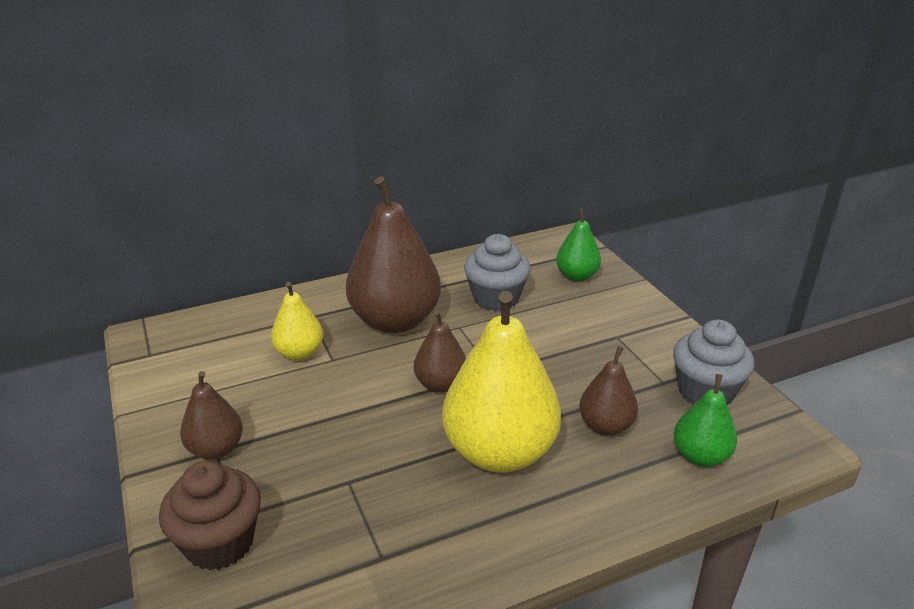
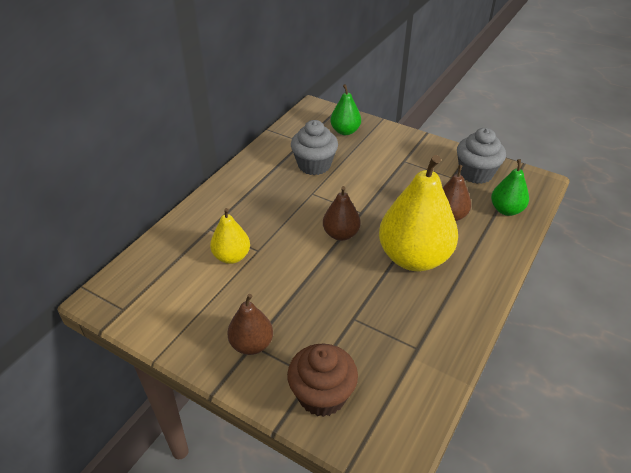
camera: 35 degrees left, 10 degrees up
(395, 320) = (269, 207): brown pear -> none

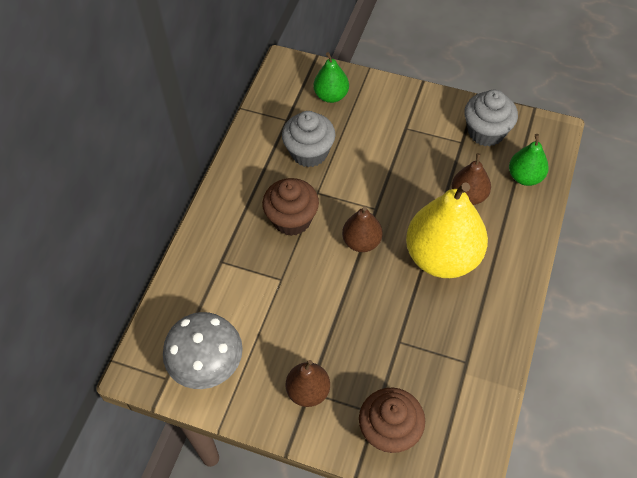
camera: 10 degrees left, 15 degrees up
(165, 306) = (208, 366): none -> grey mushroom
(231, 256) = (256, 292): yellow pear -> none
(283, 208) = (292, 219): none -> brown cupcake

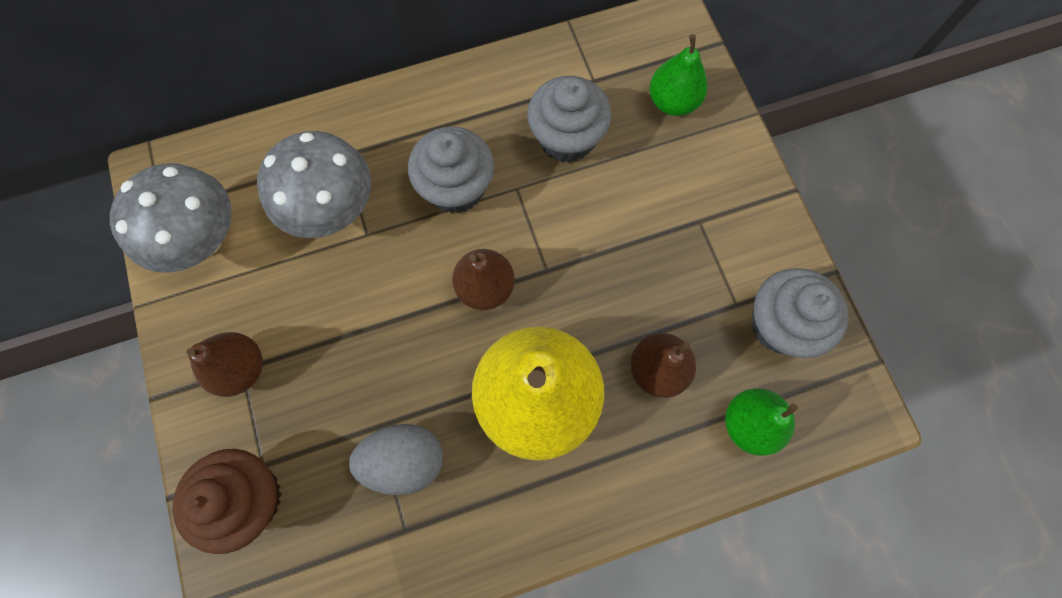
camera: 50 degrees right, 15 degrees up
(250, 286) = (332, 209): none -> grey mushroom
(292, 219) = (456, 188): brown cupcake -> grey cupcake
(428, 339) = (404, 460): none -> grey egg

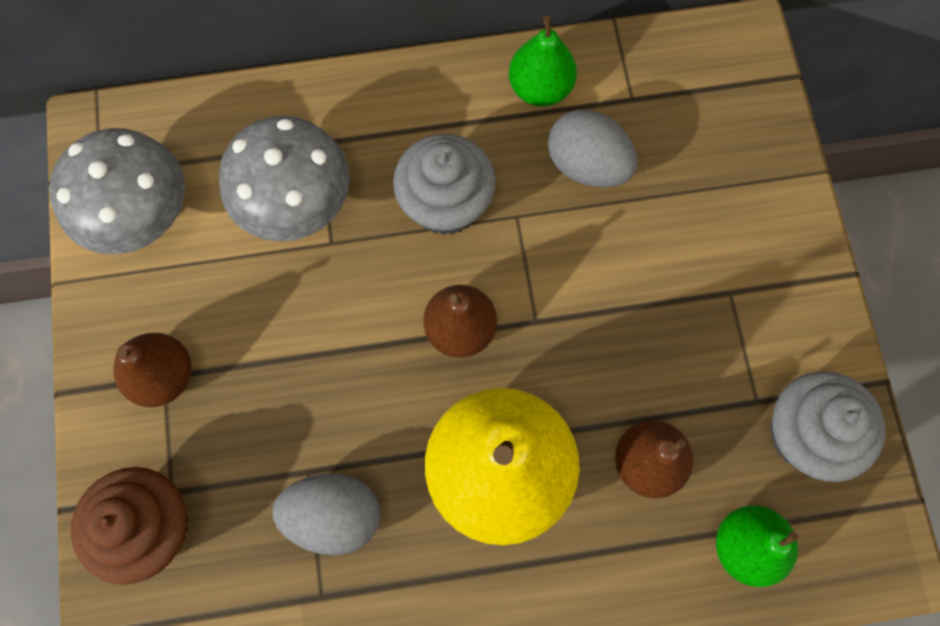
camera: 10 degrees right, 0 degrees up
(566, 138) = (587, 165): grey cupcake -> grey egg
(672, 102) = (724, 140): green pear -> green pear (540, 88)

